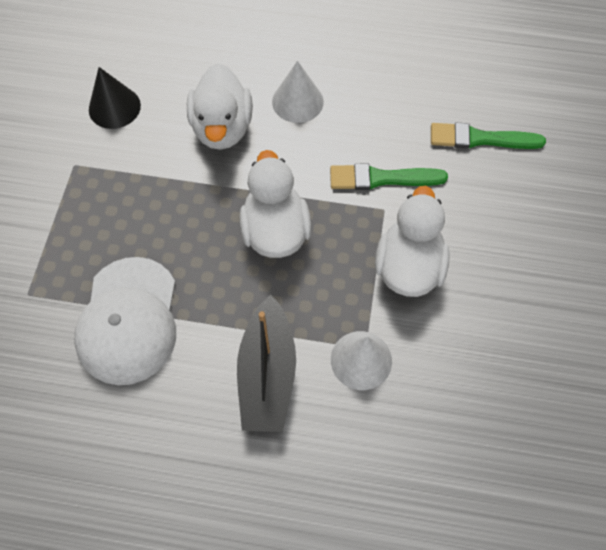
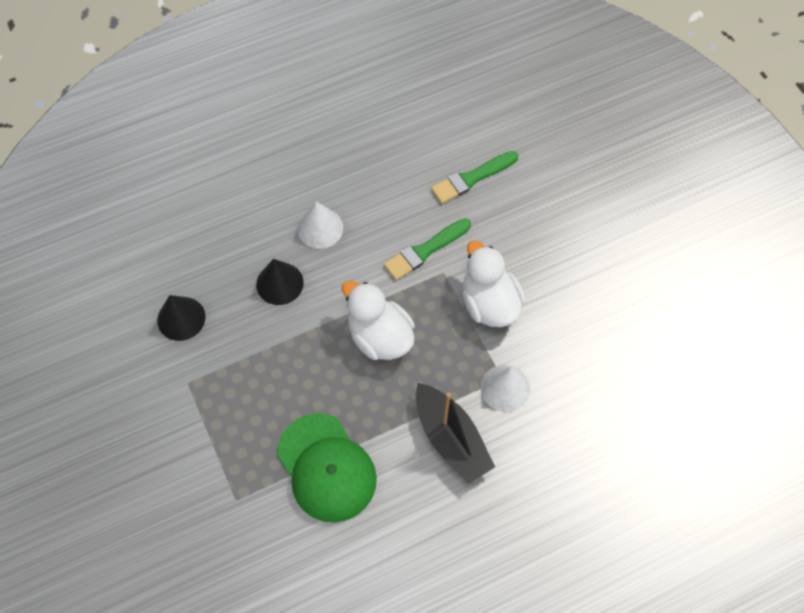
camera: 35 degrees left, 0 degrees up
(128, 320) = (326, 468): white cap -> green cap
(222, 128) = (279, 283): white duck -> black cone

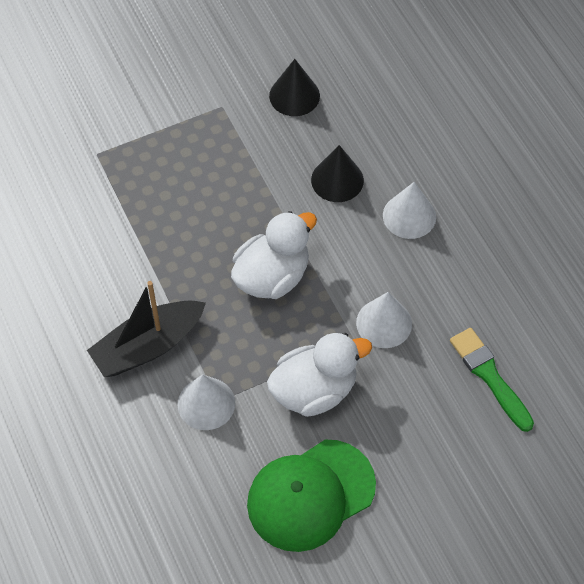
camera: 90 degrees right, 5 degrees down
(326, 468) = (123, 230): green cap -> green cap (310, 495)
(425, 250) = (384, 323): green brush -> white cone

